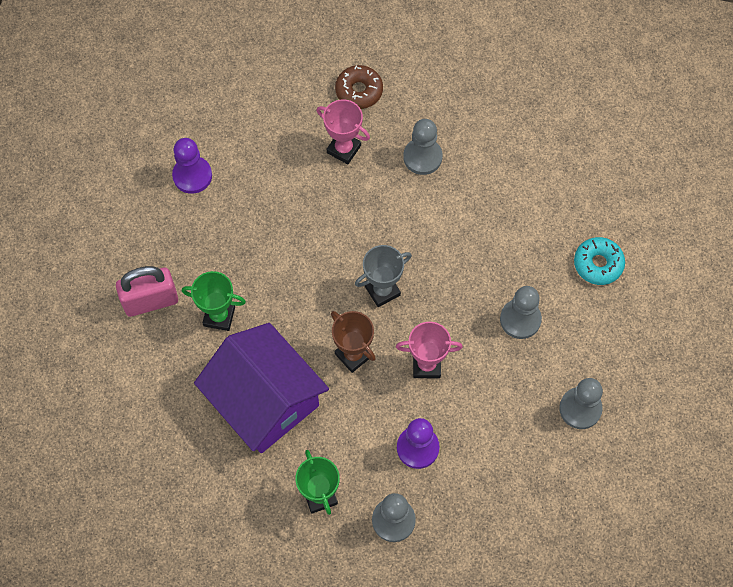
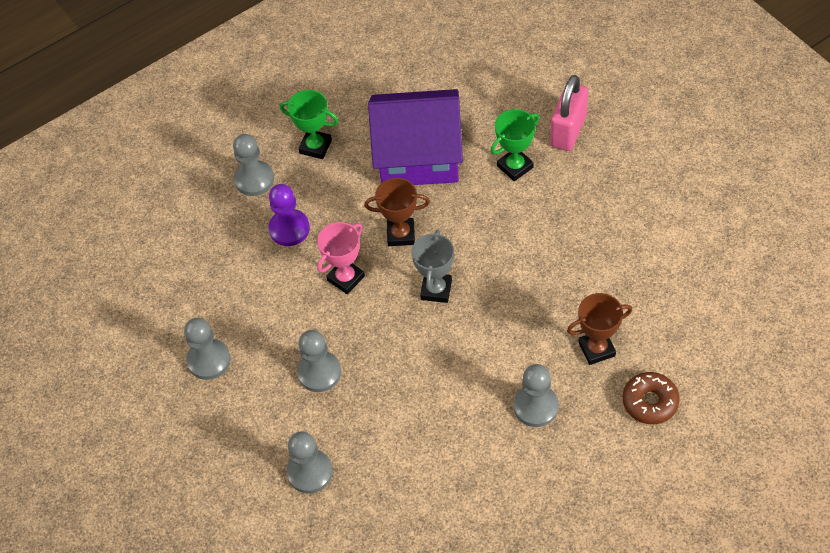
camera: 135 degrees right, 10 degrees down
(192, 176) = (663, 220): purple pawn -> none
(343, 149) = (596, 349): pink trophy -> brown trophy
(598, 264) = (310, 472): turquoise donut -> grey pawn

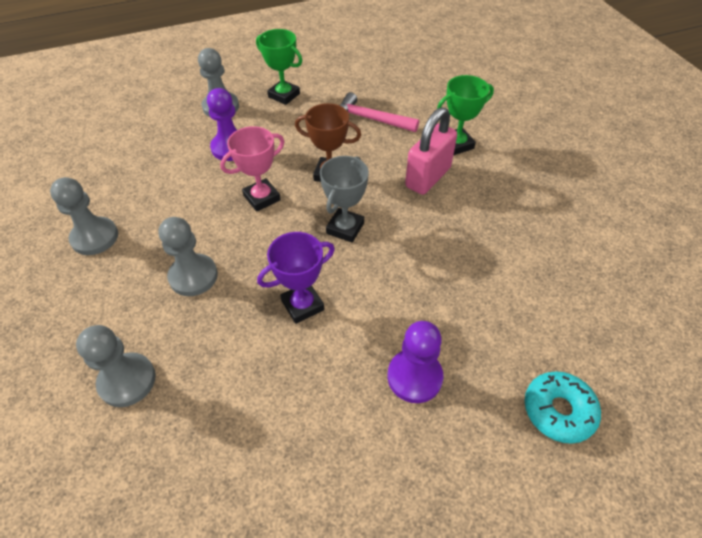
camera: 10 degrees right, 5 degrees down
(419, 156) = (370, 119): purple house -> pink hammer
(425, 372) = (302, 305): none -> purple trophy
(535, 406) = (414, 377): grey pawn -> purple pawn
(568, 131) = (514, 128): pink padlock -> pink padlock (428, 177)
(596, 349) = (503, 330): brown trophy -> none
(650, 402) = (558, 410): brown donut -> turquoise donut

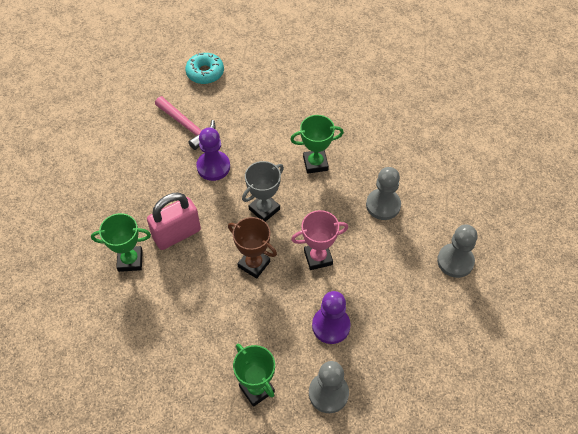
camera: 160 degrees left, 5 degrees up
(127, 381) = (429, 151): grey pawn -> none
(302, 305) = (315, 163): purple trophy -> green trophy
(370, 119) = (186, 319): pink hammer -> pink hammer (187, 126)
(414, 377) = (268, 107): purple pawn -> purple pawn (213, 167)

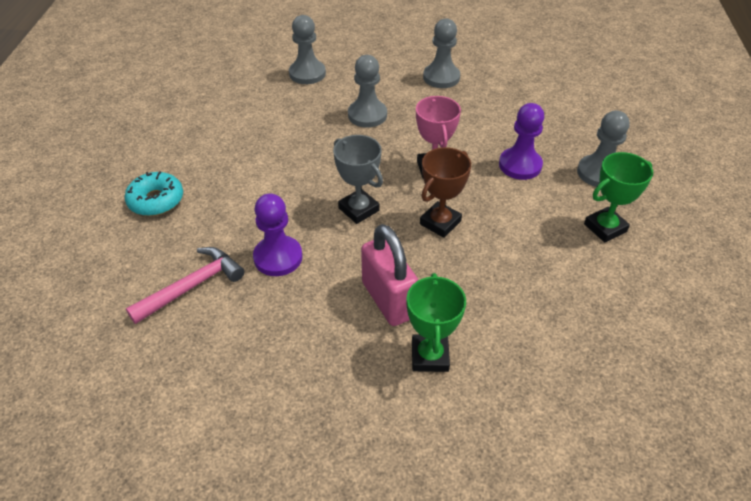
camera: 85 degrees left, 10 degrees down
(205, 73) = (90, 263): turquoise donut -> turquoise donut (156, 200)
(315, 163) = (297, 161): green trophy -> none
(436, 155) = (307, 73): none -> grey pawn

